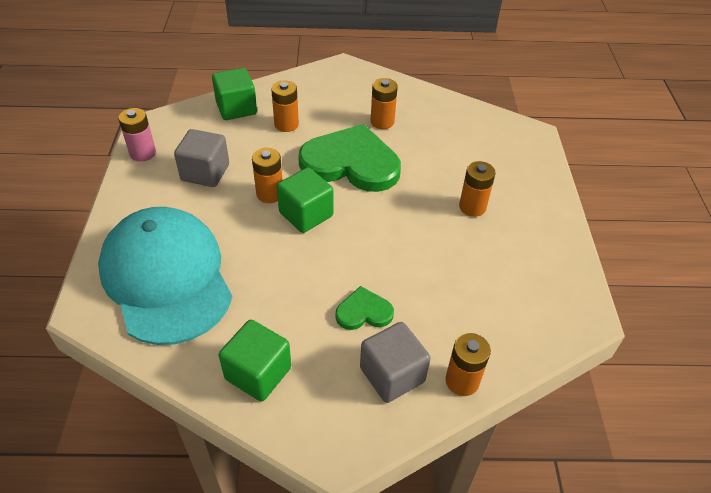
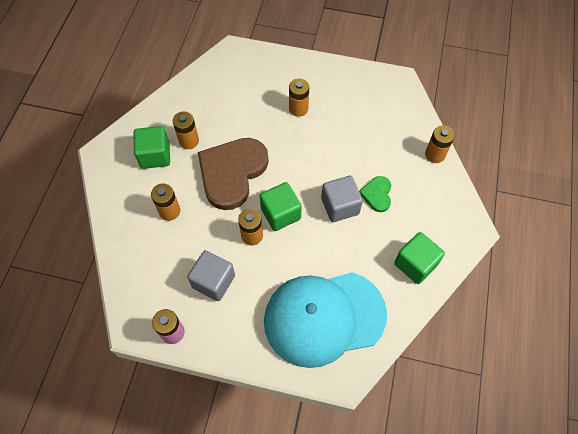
camera: 75 degrees left, 15 degrees up
(236, 108) = (133, 248): green cube -> green cube (155, 155)
(351, 163) = (232, 173): green heart -> brown heart
(392, 375) = (426, 189): grey cube -> grey cube (340, 206)

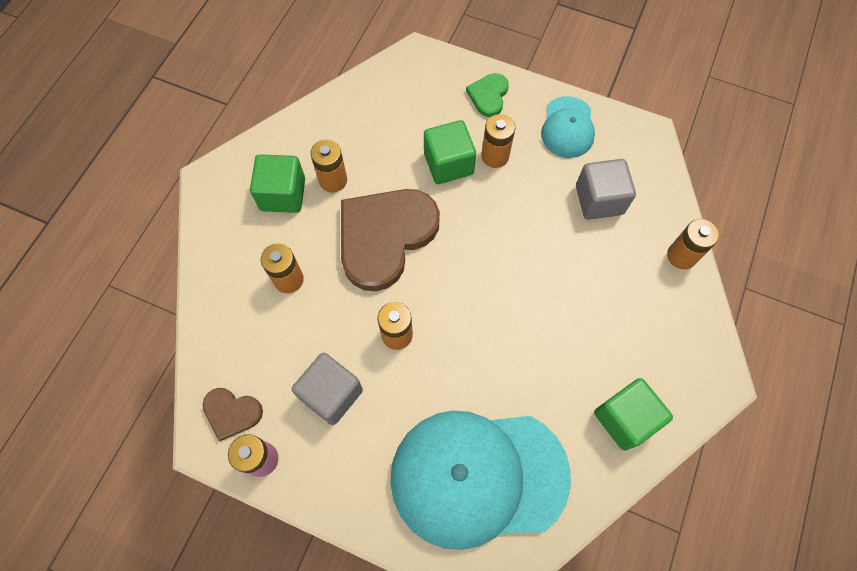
camera: 10 degrees right, 5 degrees up
(146, 305) = (232, 413): none -> brown heart
(280, 214) = (443, 309): green cube -> green cube (448, 164)
(340, 206) = (529, 312): grey cube -> grey cube (599, 200)
(344, 83) = (567, 127): none -> turquoise cap
(377, 194) = (586, 303): green heart -> green heart (488, 96)

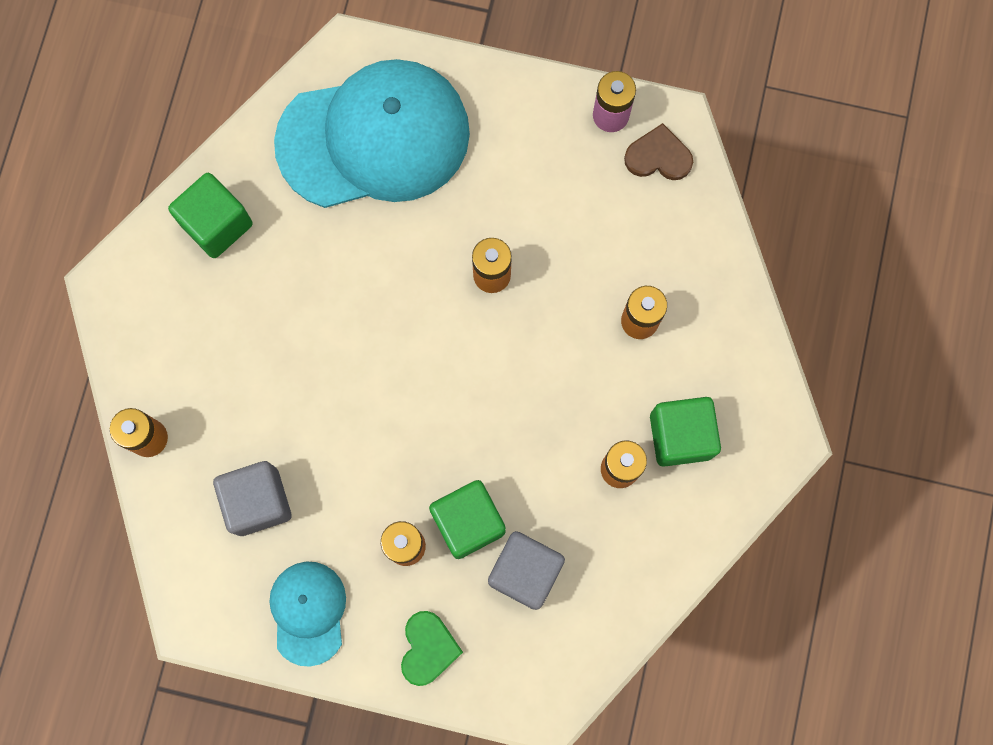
camera: 170 degrees right, 10 degrees up
(331, 394) = (552, 195): grey cube -> grey cube (525, 572)
(385, 237) = (532, 398): brown heart -> none

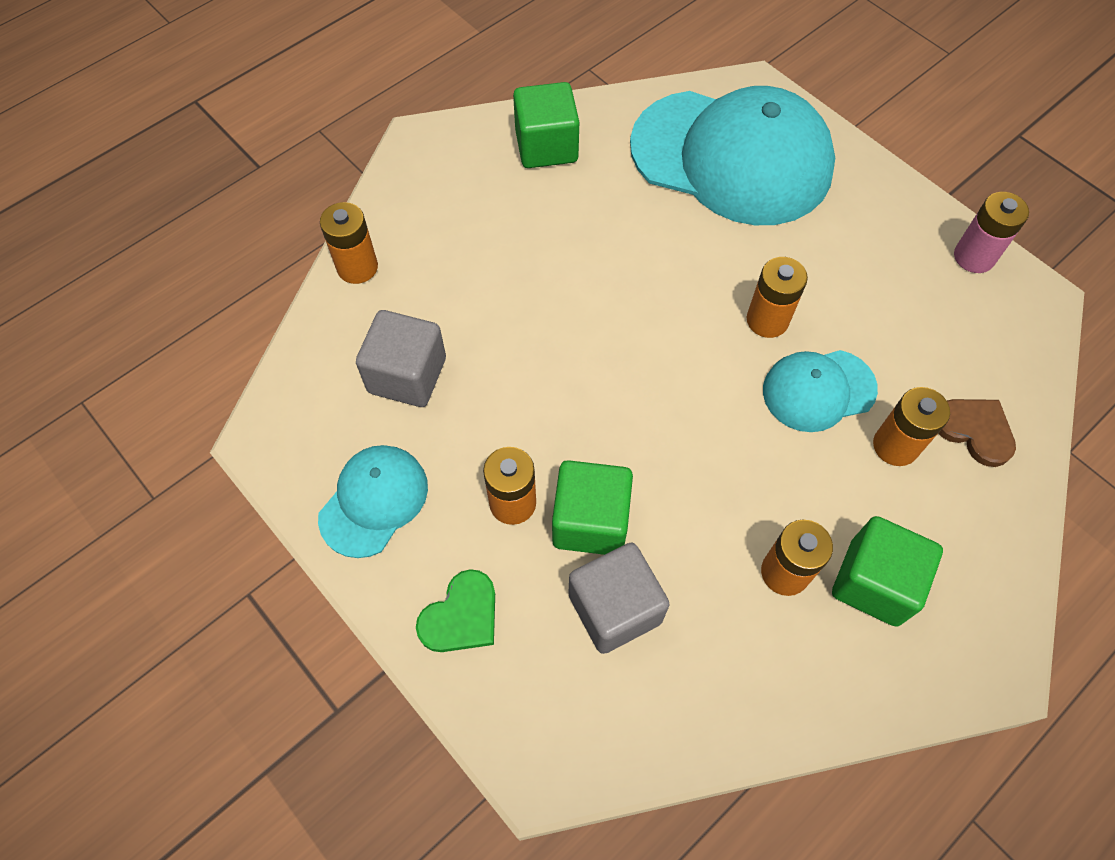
camera: 35 degrees right, 15 degrees down
(562, 311) = (818, 390): none -> turquoise cap
(658, 156) = (1004, 315): brown heart -> brown heart (974, 430)

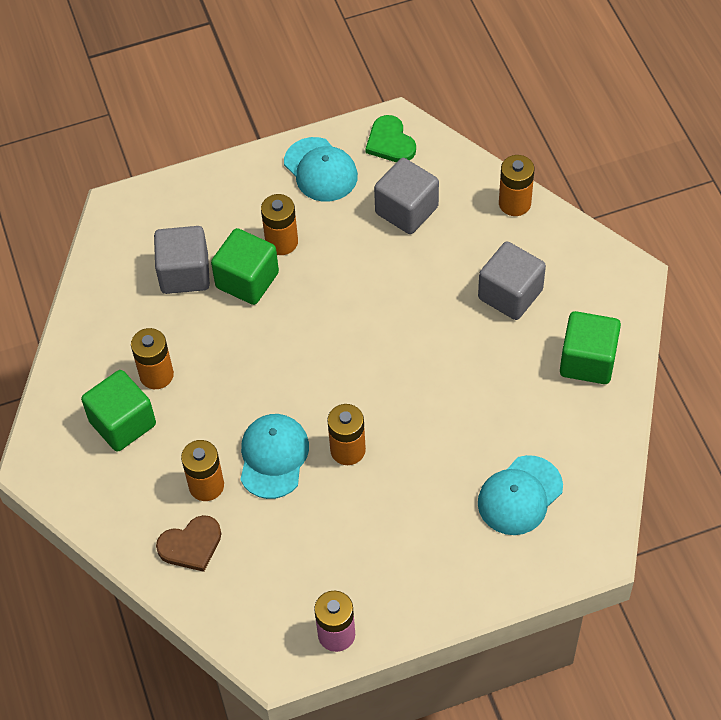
camera: 115 degrees right, 5 degrees down
(461, 616) = (222, 195): green heart -> green heart (390, 142)
(490, 234) = (510, 294): none -> grey cube
(732, 157) = (520, 495): turquoise cap -> turquoise cap, size x0.49

